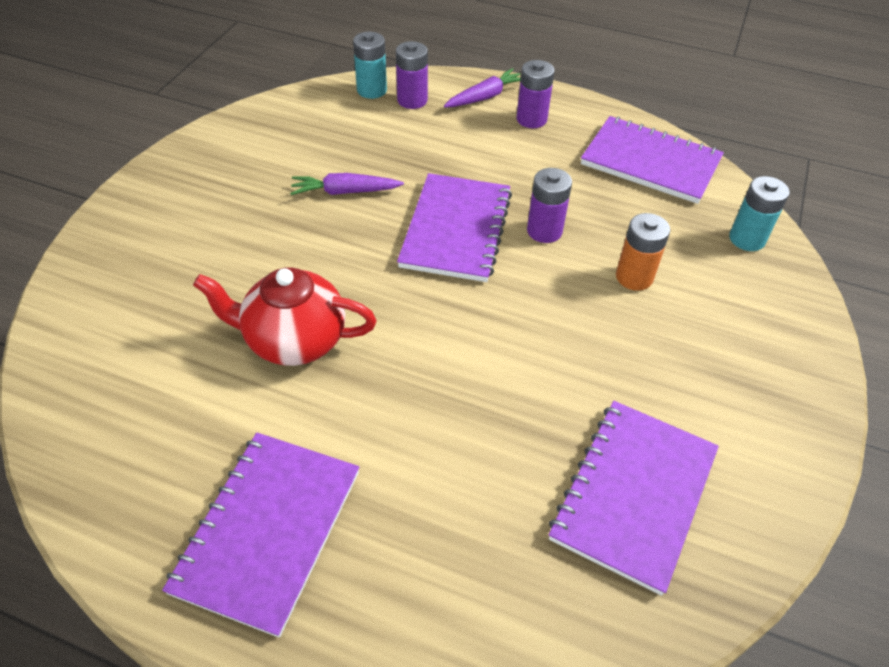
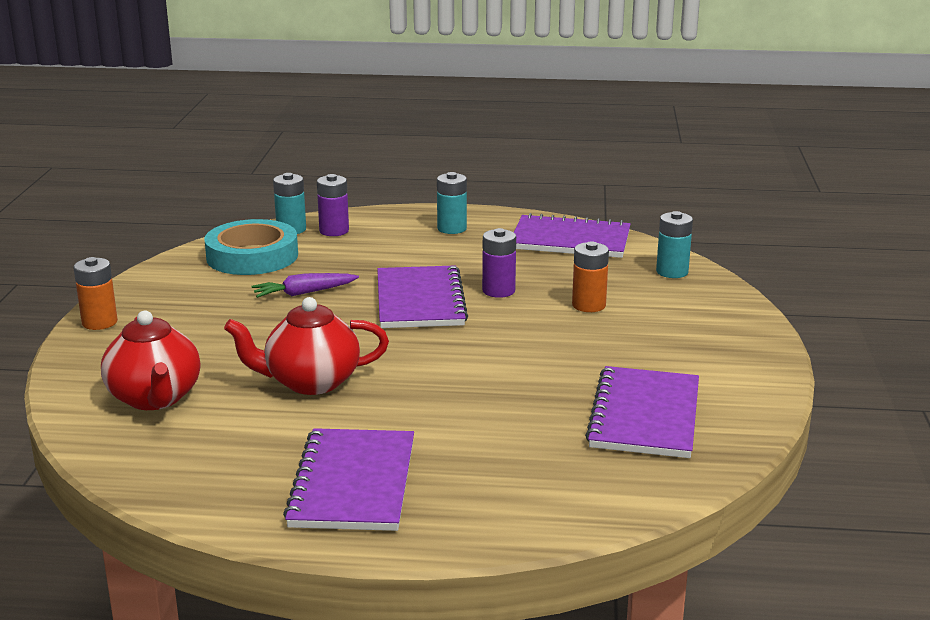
camera: 15 degrees left, 25 degrees down
(134, 329) = (155, 398): none -> red teapot
(135, 196) = (99, 322): none -> orange battery
(318, 124) = (252, 256): none -> turquoise tape
(485, 97) = (401, 220): purple carrot -> none
(531, 119) = (452, 229): purple battery -> turquoise battery

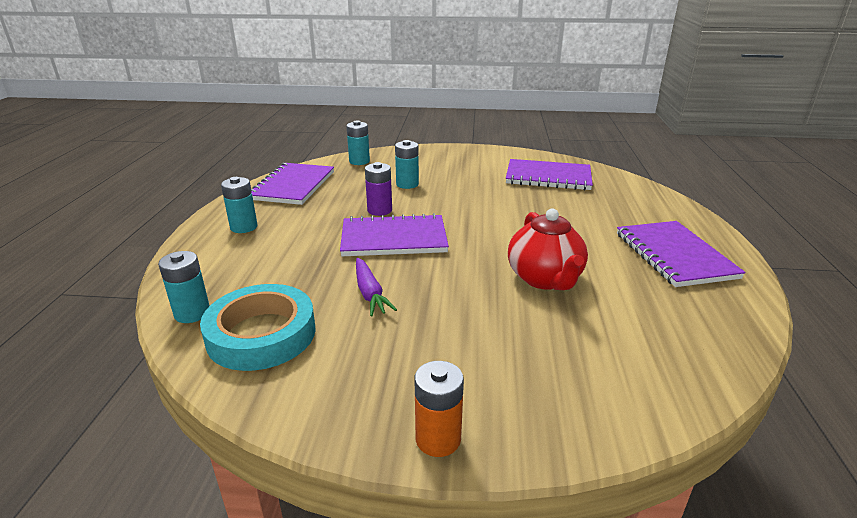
camera: 90 degrees left, 5 degrees up
(155, 398) = (605, 360): red teapot -> none
(334, 231) = (213, 285): purple battery -> none
(353, 483) = (674, 255): purple notebook -> purple notebook turned 75 degrees clockwise
(588, 305) = (407, 184): orange battery -> turquoise battery

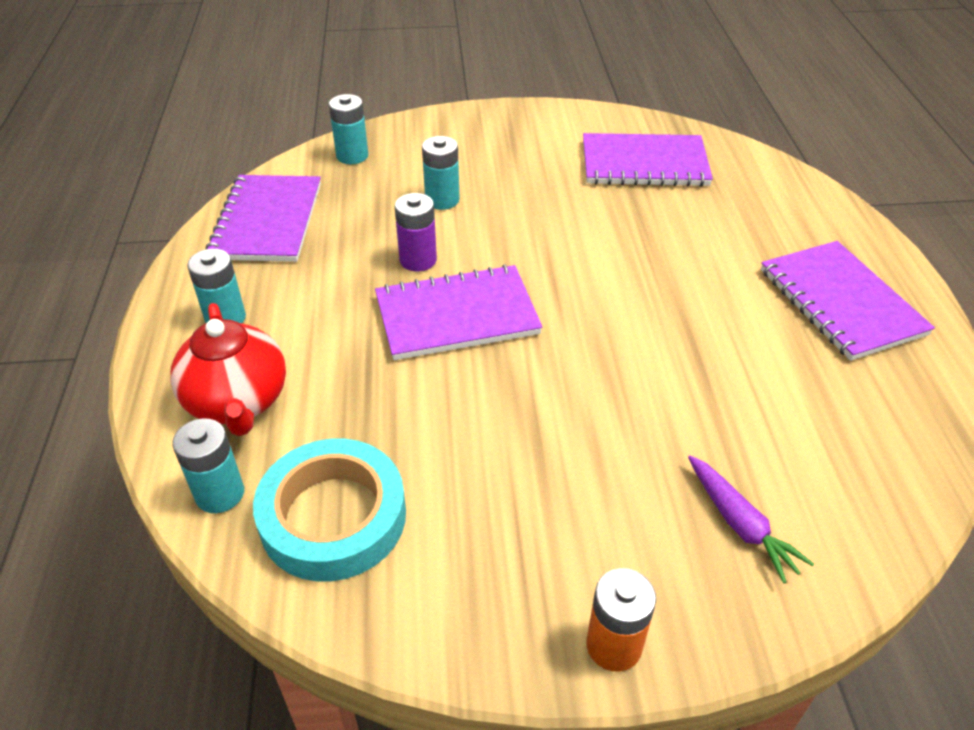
camera: 10 degrees left, 15 degrees up
(370, 293) = (456, 423): purple carrot -> purple carrot (740, 524)
(544, 279) = (682, 366): red teapot -> red teapot (238, 402)

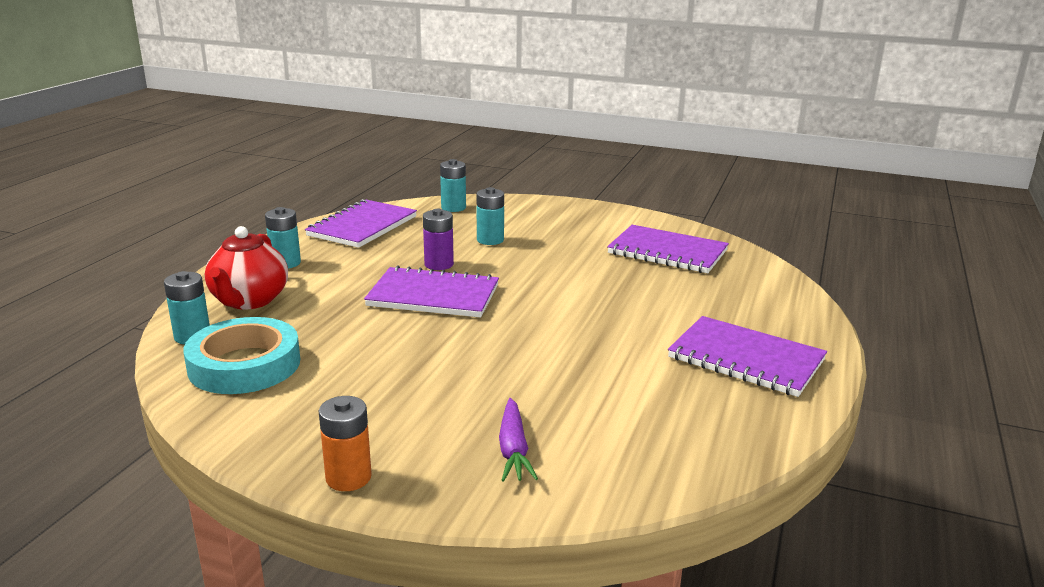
camera: 25 degrees right, 20 degrees down
(840, 302) = (746, 359): purple notebook -> purple notebook turned 60 degrees counterclockwise

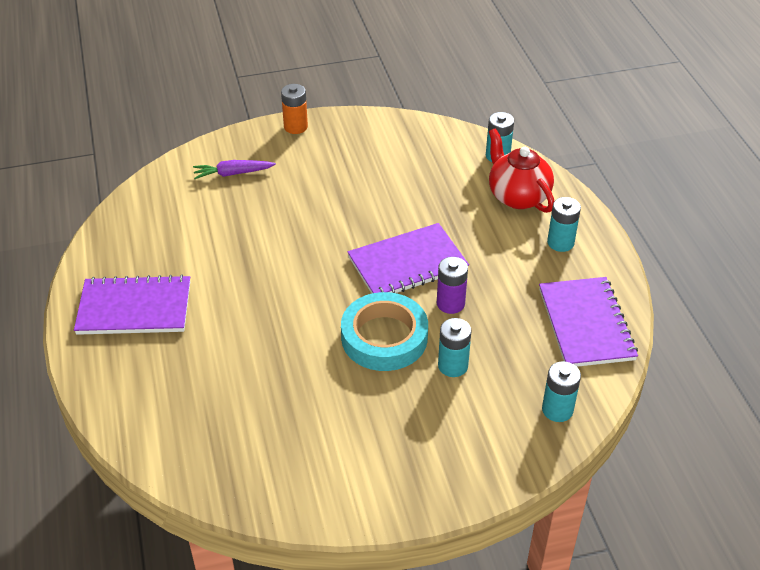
camera: 145 degrees right, 20 degrees up
(244, 365) = (436, 154): turquoise tape -> turquoise tape (384, 337)
(513, 449) = (233, 173): purple carrot -> purple carrot turned 60 degrees counterclockwise
(667, 252) = (274, 439): purple notebook -> none

